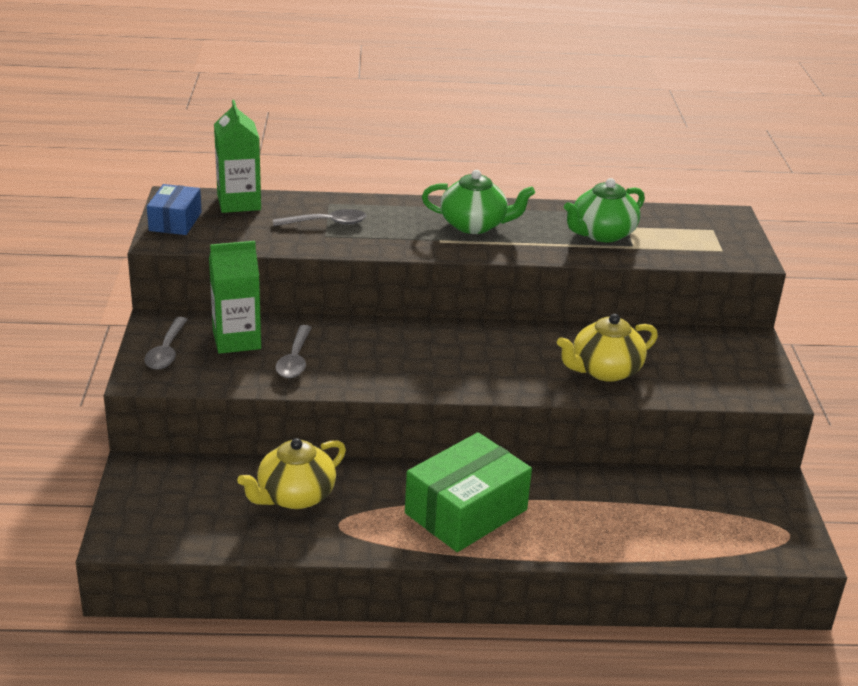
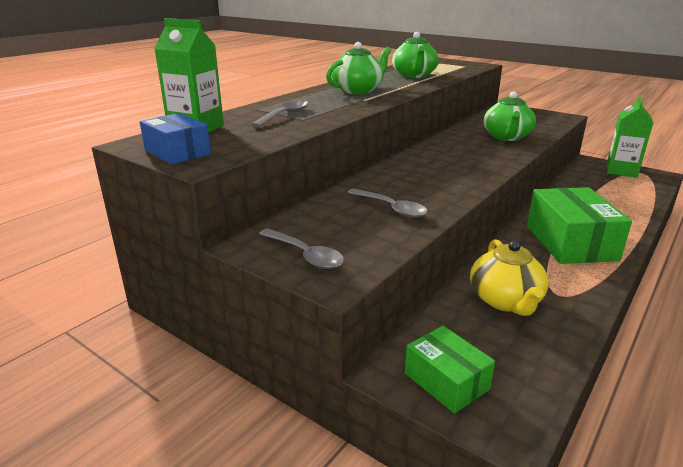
camera: 50 degrees left, 5 degrees down
(149, 495) = (446, 381): none -> green box
(236, 340) = (330, 221): green carton -> green carton (621, 171)
(604, 370) = (507, 137): yellow teapot -> green teapot

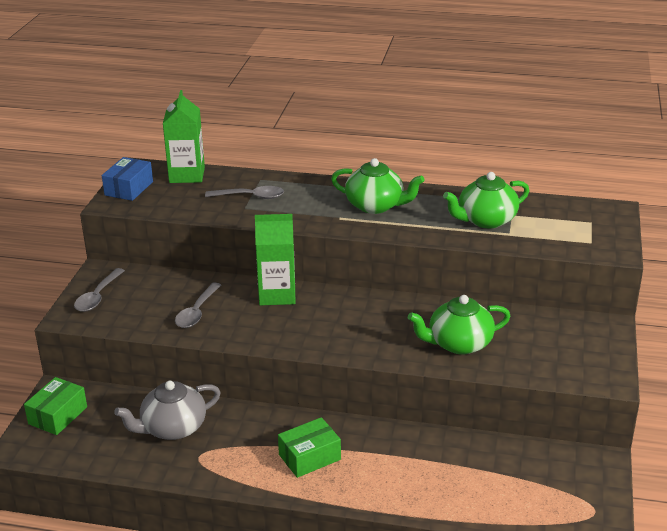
camera: 65 degrees right, 5 degrees up
(505, 300) = (172, 428): yellow teapot -> grey teapot
(570, 242) = (309, 457): green box -> green box, size x0.59
(621, 171) = (585, 491): green carton -> green carton (277, 295)

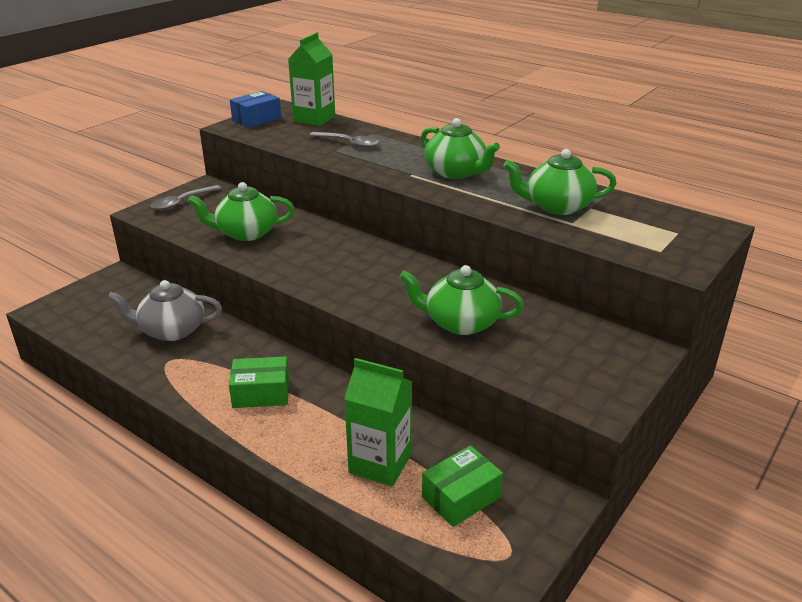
camera: 25 degrees right, 0 degrees up
(58, 415) = (96, 293): green box -> green box (461, 497)
(197, 312) = (246, 233): grey spoon -> green teapot
(277, 295) = (328, 236): green carton -> green carton (380, 463)

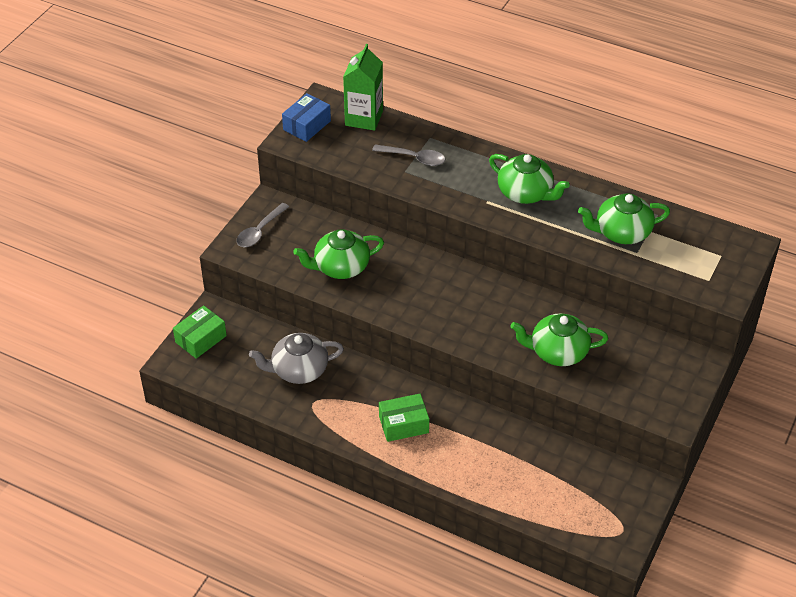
camera: 10 degrees left, 15 degrees up
(380, 463) = (516, 474): green carton -> none
(461, 497) = (581, 493): green box -> green box (201, 339)

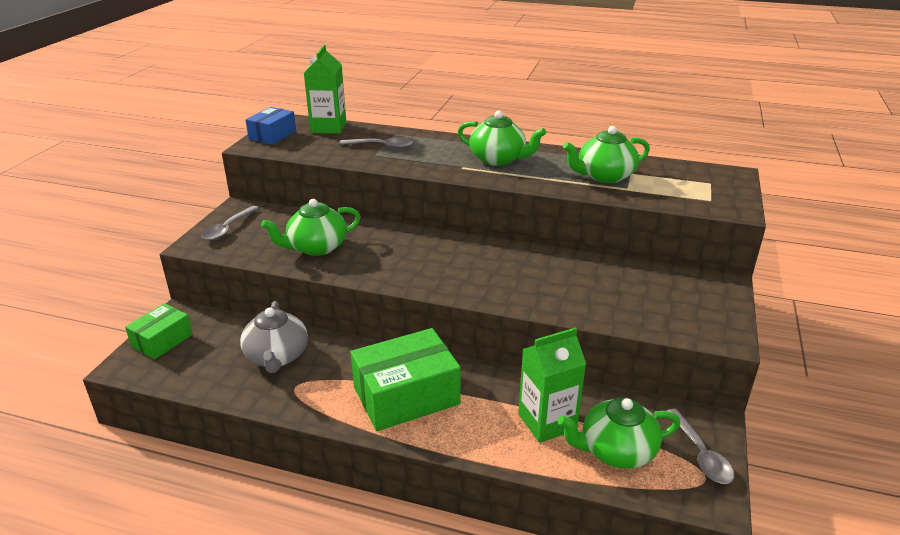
camera: 10 degrees left, 15 degrees down
(298, 370) = (277, 357): grey teapot -> grey teapot turned 75 degrees counterclockwise
(403, 424) = (406, 395): green box -> green box, size x1.71
(514, 465) = (547, 422): none -> green carton
(557, 352) = (568, 292): green teapot -> green teapot (616, 450)
(628, 511) = (701, 454): none -> grey spoon

